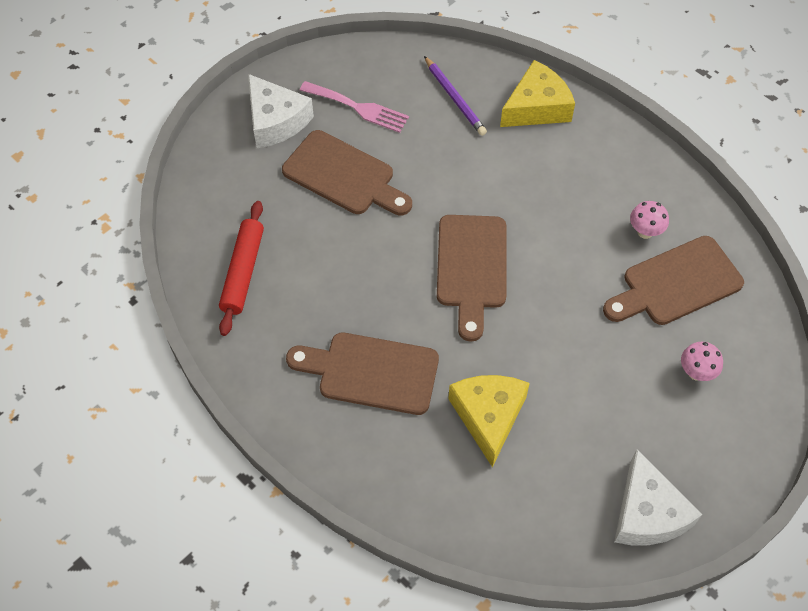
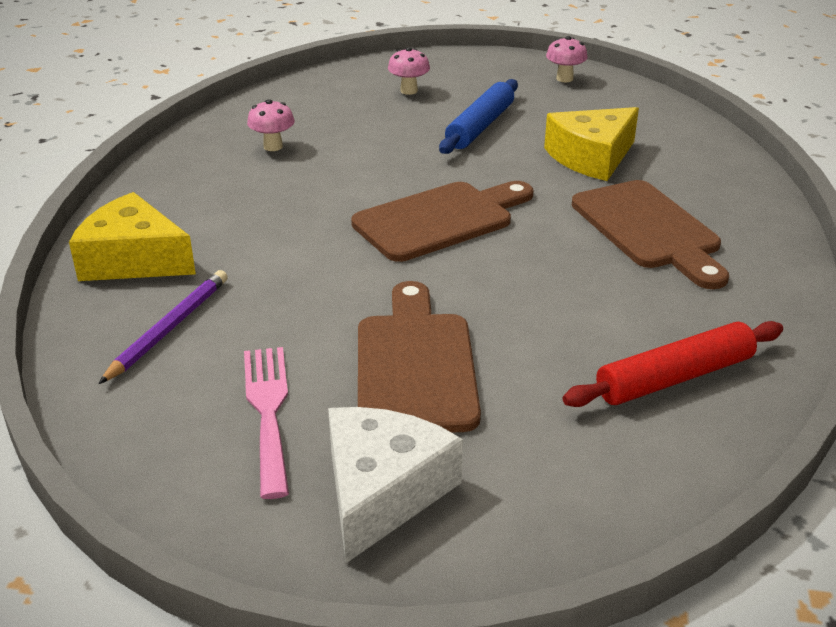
camera: 125 degrees left, 25 degrees down
(592, 379) = (480, 126): none -> blue rolling pin
(647, 513) = (564, 79): white cheese -> pink mushroom
(676, 283) = (321, 119): brown cutting board -> none

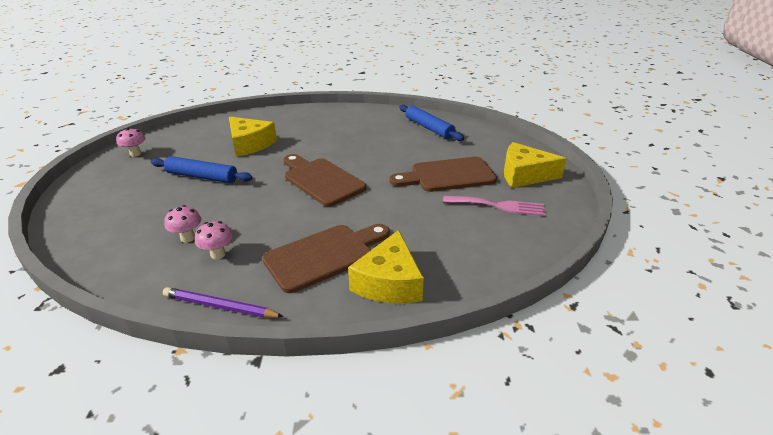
camera: 100 degrees left, 0 degrees up
(169, 328) = (454, 248): purple pencil -> purple pencil (220, 306)
(268, 411) = (498, 206): pink fork -> pink fork turned 150 degrees counterclockwise
(382, 492) = (524, 175): white cheese -> yellow cheese
(409, 91) = (131, 207): pink mushroom -> pink mushroom (188, 238)
(648, 229) = (324, 131): brown cutting board -> brown cutting board (324, 255)
(674, 378) = (429, 128): red rolling pin -> blue rolling pin

